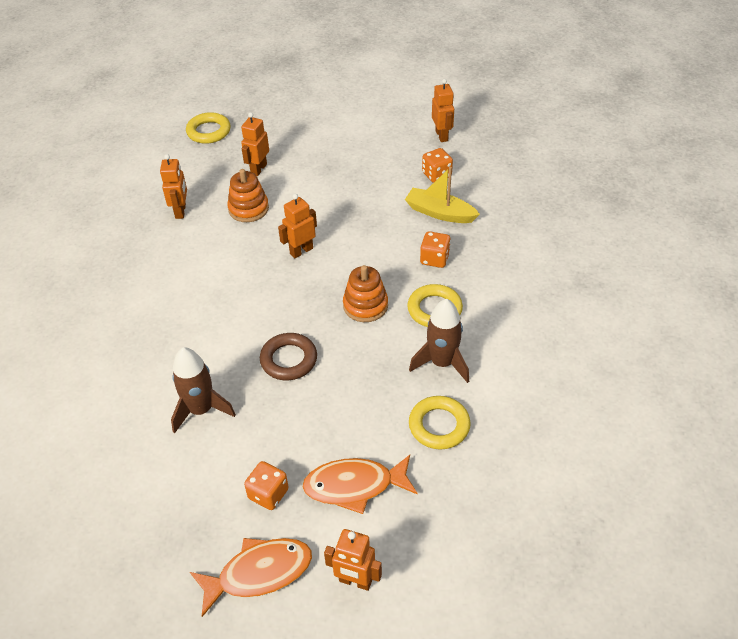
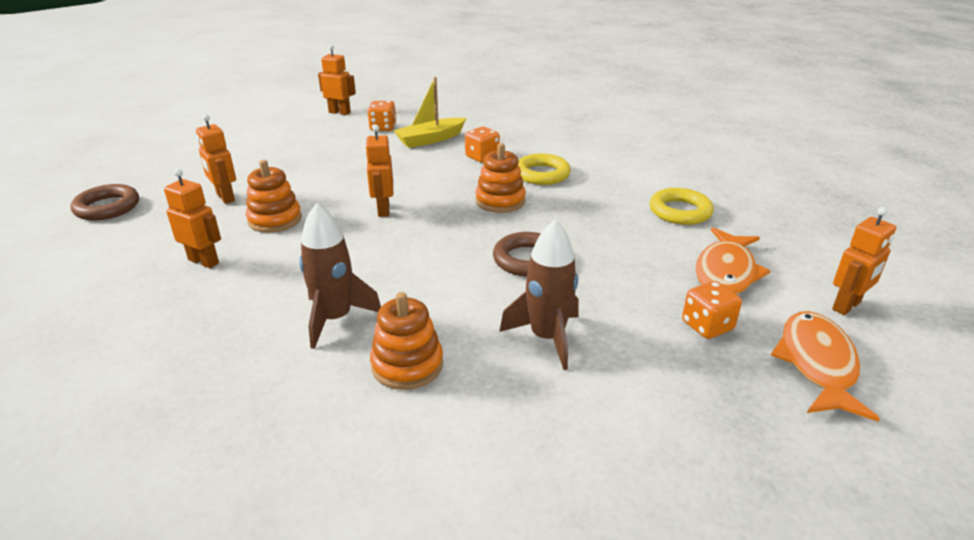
camera: 60 degrees left, 15 degrees down
(136, 357) = (407, 365): none -> orange stacking toy
(208, 131) = (107, 207): yellow ring -> brown ring
(442, 363) = (608, 189): brown rocket -> brown rocket (335, 319)

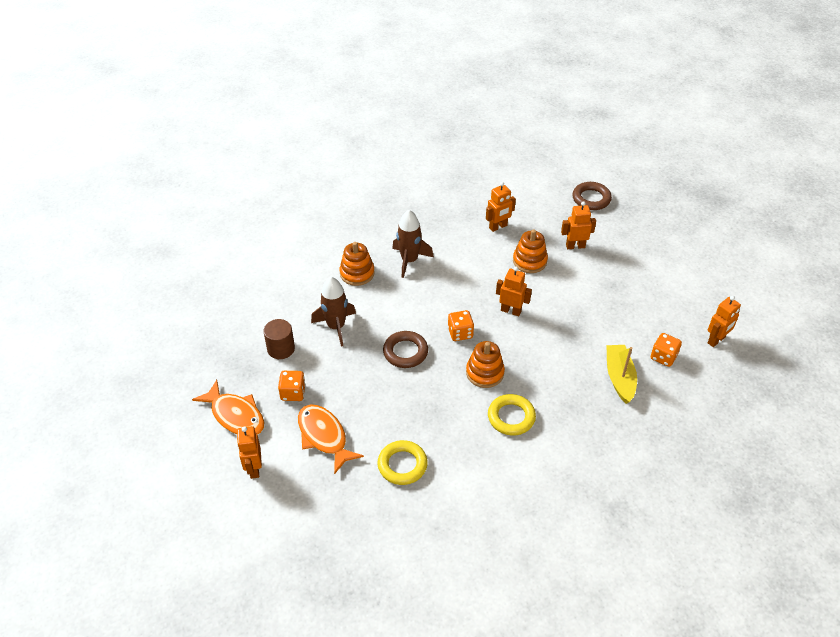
camera: 120 degrees right, 15 degrees up
(482, 157) = (564, 395): orange dice -> orange dice (460, 333)
(653, 378) = (281, 349): none -> brown cylinder

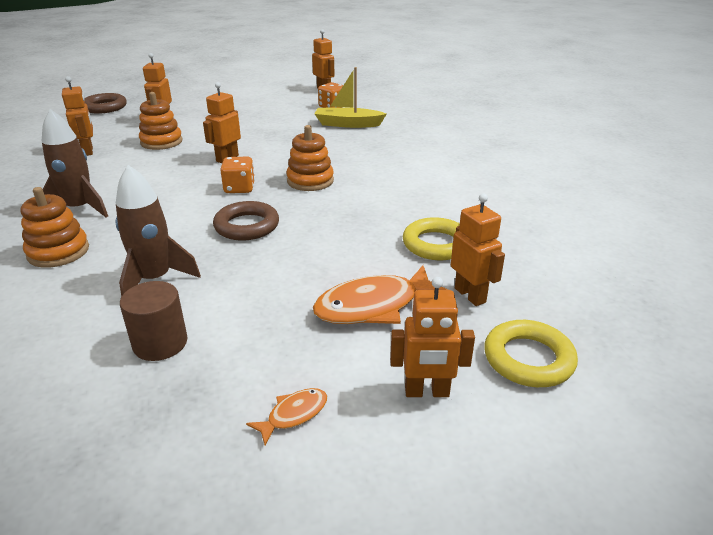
camera: 80 degrees left, 15 degrees down
(235, 415) = (293, 415): orange fish -> orange fish, size x0.48
(293, 393) = (271, 334): orange dice -> none
(342, 487) = (470, 295): none -> orange robot
(511, 417) = (379, 174): yellow ring -> yellow ring (528, 359)

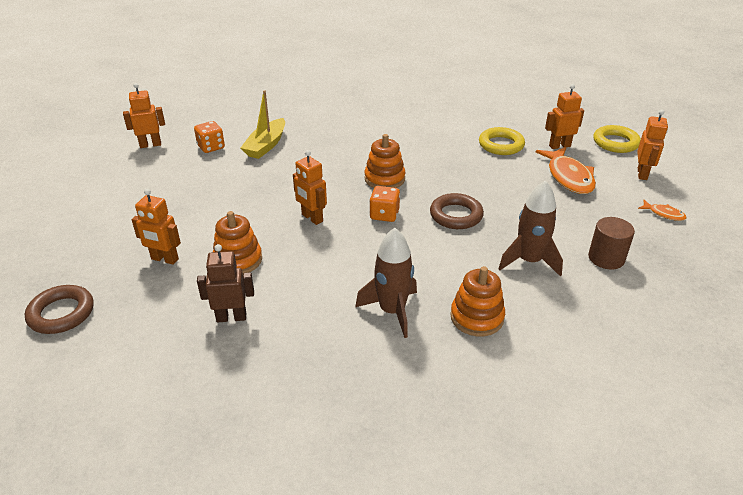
camera: 75 degrees left, 5 degrees up
(88, 151) = (231, 317): orange robot -> brown robot
(293, 415) = (664, 214): orange fish -> orange fish turned 150 degrees clockwise

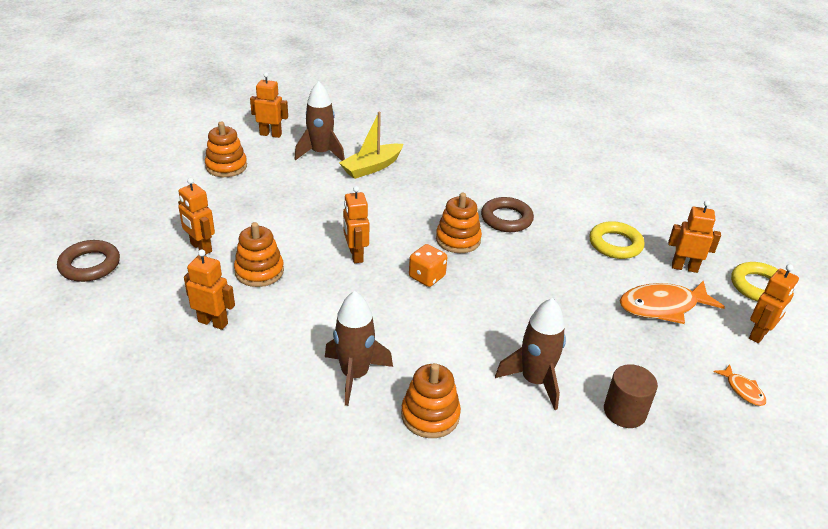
camera: 25 degrees right, 0 degrees up
(130, 183) = (226, 166): none -> orange stacking toy
(211, 147) = (321, 153): orange dice -> brown rocket
(231, 317) = (213, 322): brown robot -> orange robot
(456, 215) = (499, 303): brown ring -> brown ring (506, 219)
(568, 177) = (663, 306): orange fish -> orange fish turned 60 degrees clockwise

